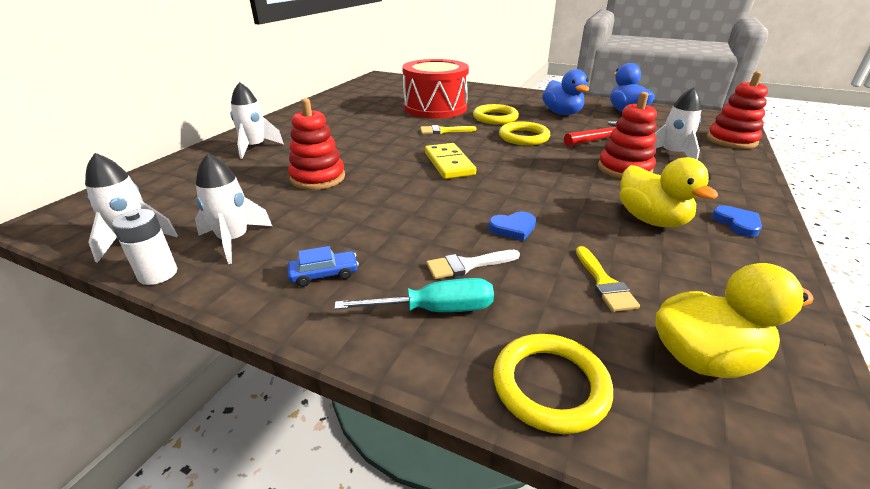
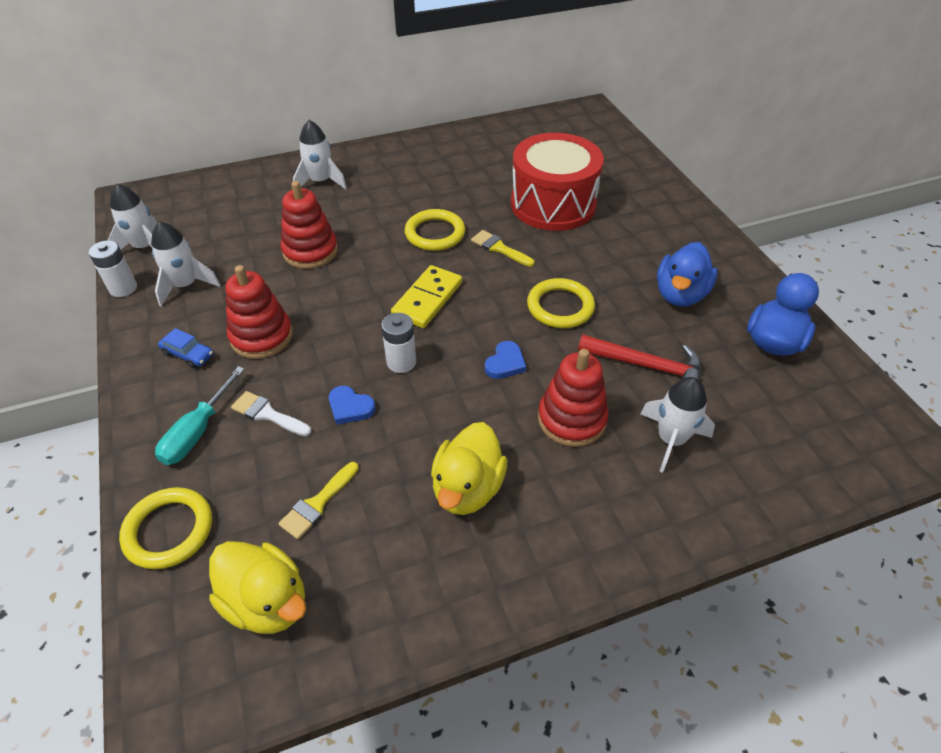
camera: 45 degrees right, 15 degrees up
(434, 310) = (198, 431): turquoise screwdriver -> turquoise screwdriver turned 75 degrees clockwise
(495, 117) = (587, 257): yellow ring -> yellow ring (435, 233)
(495, 193) = (401, 362): none -> white battery
(731, 140) = (806, 477): red stacking toy -> red stacking toy (261, 336)
(737, 223) = (534, 556): blue heart -> blue heart (505, 363)

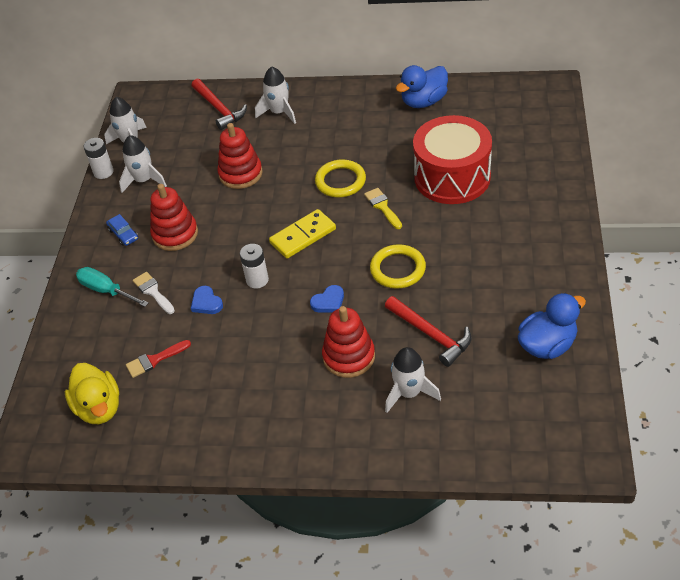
camera: 30 degrees right, 0 degrees up
(169, 530) = (65, 348): yellow ring -> none
(198, 431) = (106, 291): turquoise screwdriver -> turquoise screwdriver turned 75 degrees clockwise
(245, 191) = (219, 109): none -> red hammer
(317, 503) = (154, 360): yellow brush -> red brush
(467, 488) = (250, 380): yellow duck -> none
(680, 294) = (501, 285): blue duck -> blue duck (424, 101)

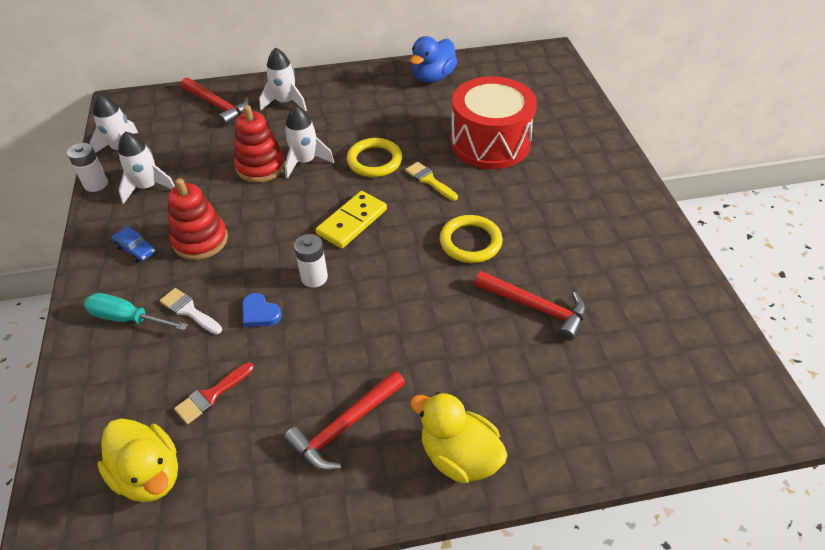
camera: 20 degrees left, 0 degrees up
(246, 400) = (345, 426): none -> red hammer
(324, 437) = (459, 456): none -> yellow duck
(328, 302) = (406, 289): blue heart -> none
(349, 356) = (452, 349): red stacking toy -> none
(409, 393) = (539, 380): white rocket -> white rocket (305, 161)
(547, 345) = (664, 298): blue duck -> none

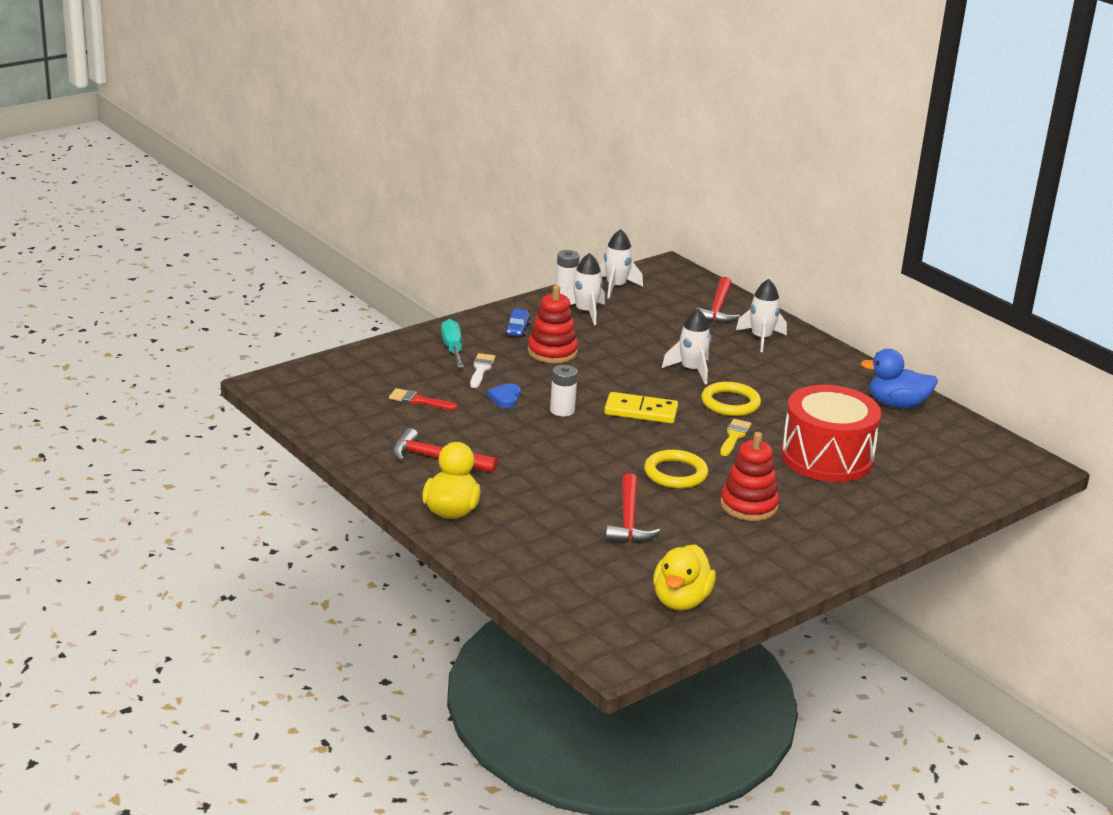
camera: 60 degrees right, 20 degrees down
(149, 474) = (343, 398): yellow duck -> yellow duck (681, 601)
(260, 166) = (662, 352): red stacking toy -> red stacking toy (749, 506)

